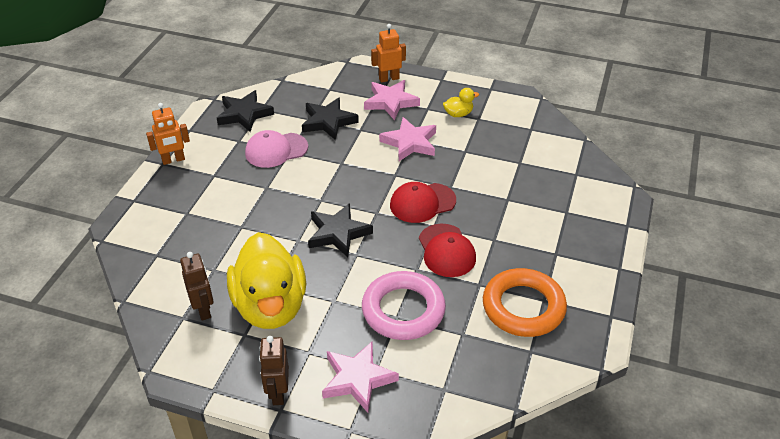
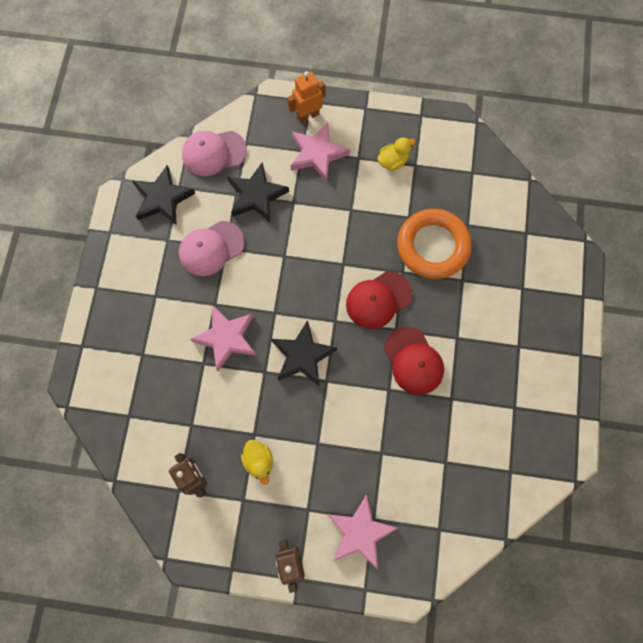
camera: 10 degrees left, 30 degrees up
(173, 160) = (106, 281): orange robot -> none
(270, 306) = (259, 461): yellow duck -> yellow duck, size x0.40
(299, 92) = (214, 153): none -> pink cap
(403, 310) = (385, 444): pink ring -> none
(410, 143) = (350, 214): pink star -> pink star (226, 338)
(523, 307) = (497, 420): orange ring -> orange ring (433, 246)

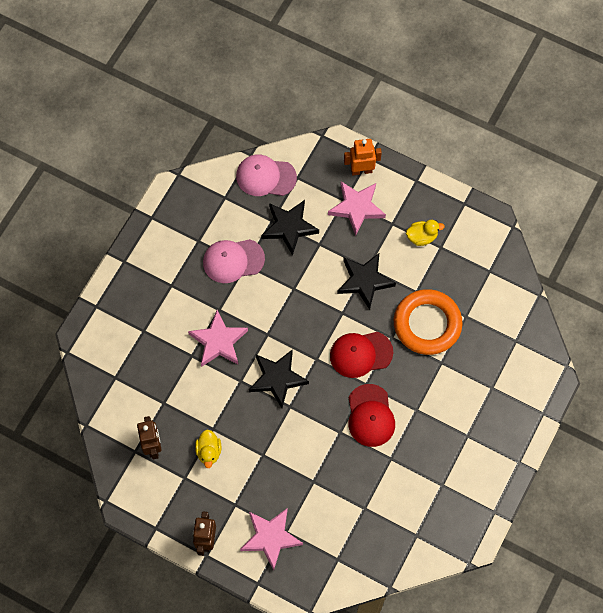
camera: 20 degrees right, 5 degrees down
(162, 198) = (207, 203): black star -> black star (364, 281)

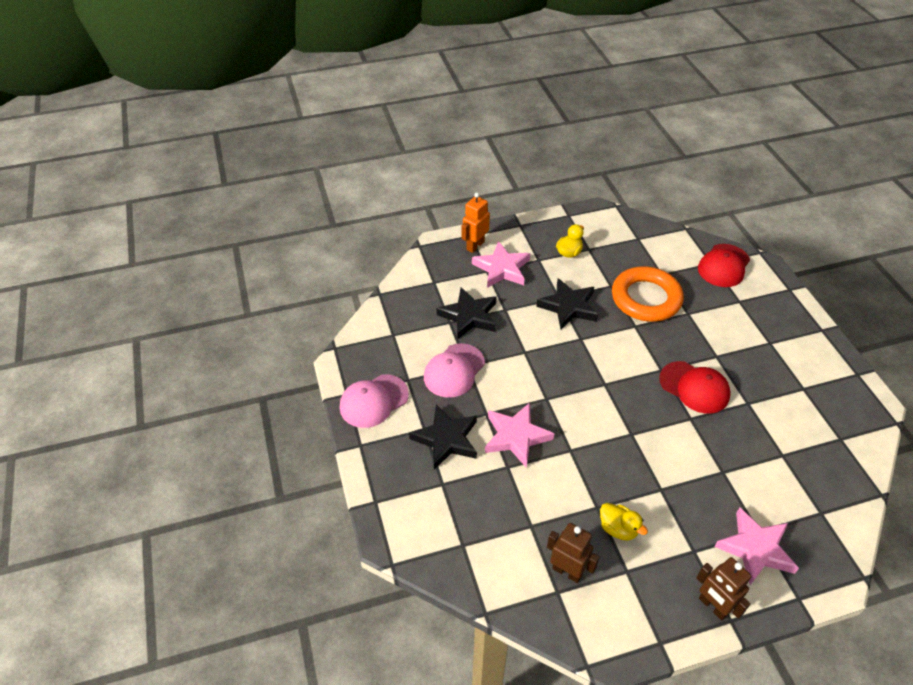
camera: 45 degrees left, 20 degrees down
(265, 177) = (409, 298): pink cap -> pink cap (373, 401)
(277, 378) = (596, 422): black star -> black star (446, 439)
(360, 354) = (630, 353): red cap -> red cap (723, 266)

